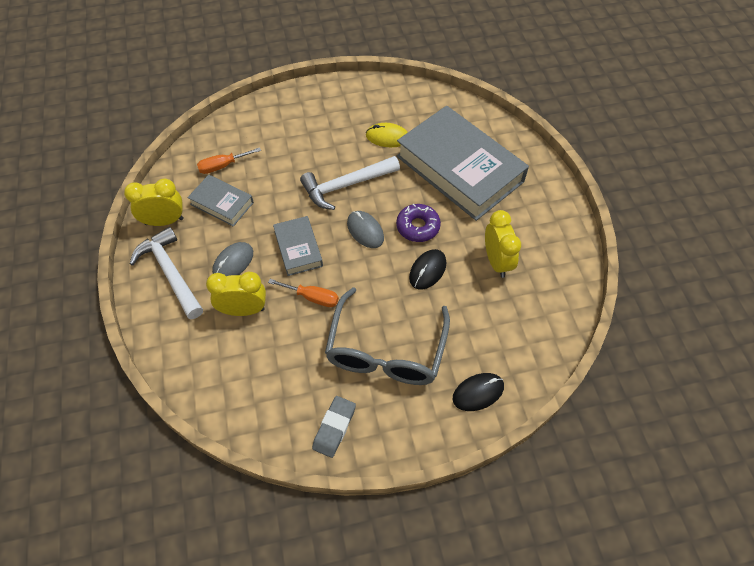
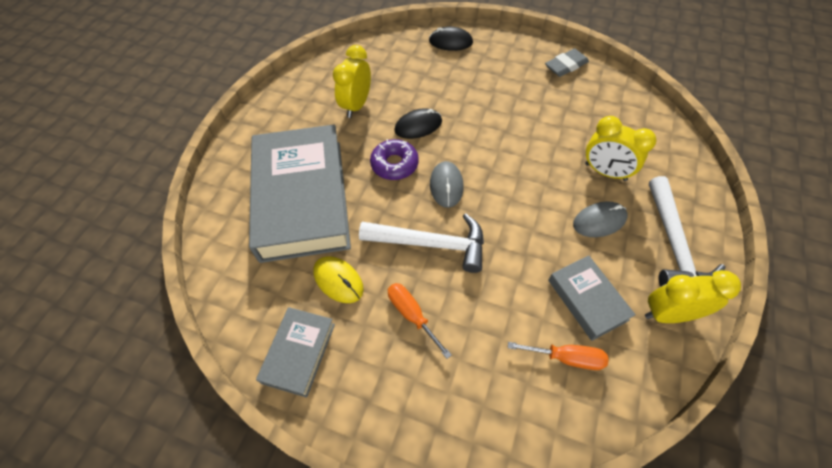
camera: 145 degrees left, 0 degrees up
(164, 221) = (669, 314): yellow clock -> yellow clock turned 150 degrees clockwise
(298, 248) = (524, 202): grey book -> grey book (299, 353)
(312, 297) = (534, 152): orange screwdriver -> orange screwdriver (412, 315)
(386, 351) = (497, 90): grey glasses -> none

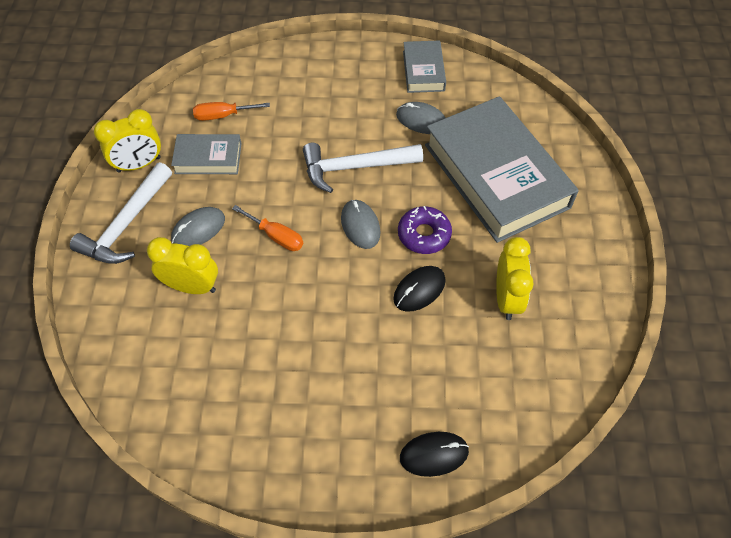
camera: 160 degrees right, 0 degrees up
(338, 280) = (421, 120): yellow mouse -> grey mouse
(412, 315) = (350, 113): orange screwdriver -> orange screwdriver (276, 236)
(566, 65) = (250, 452): grey eraser -> none
(587, 300) = (208, 158): grey book -> grey book turned 45 degrees counterclockwise
(673, 244) = (126, 224): white hammer -> white hammer turned 135 degrees counterclockwise

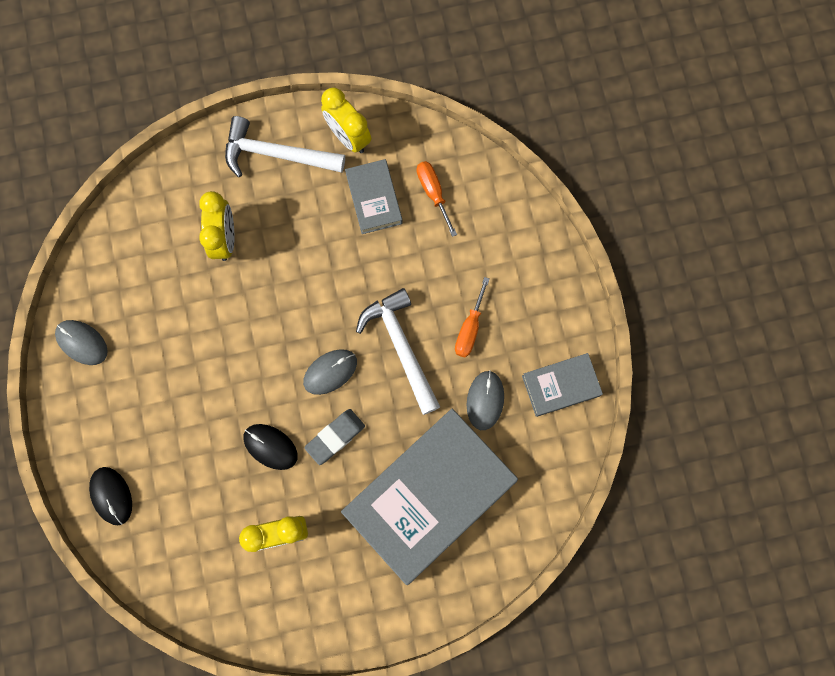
camera: 75 degrees right, 20 degrees up
(198, 229) = (287, 221): grey mouse -> grey mouse (82, 342)
(276, 236) = (297, 295): orange screwdriver -> orange screwdriver (469, 328)
(424, 234) = (335, 437): purple donut -> grey eraser

